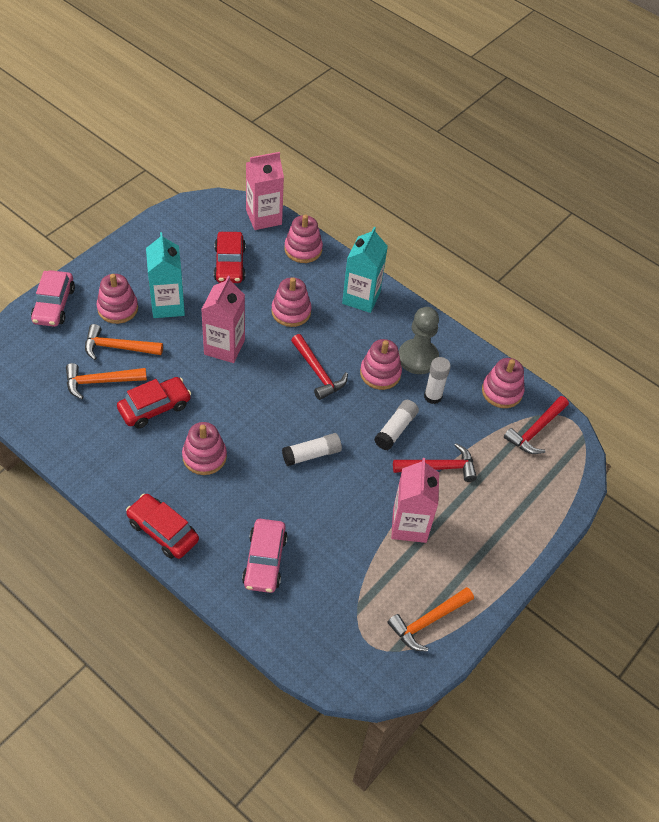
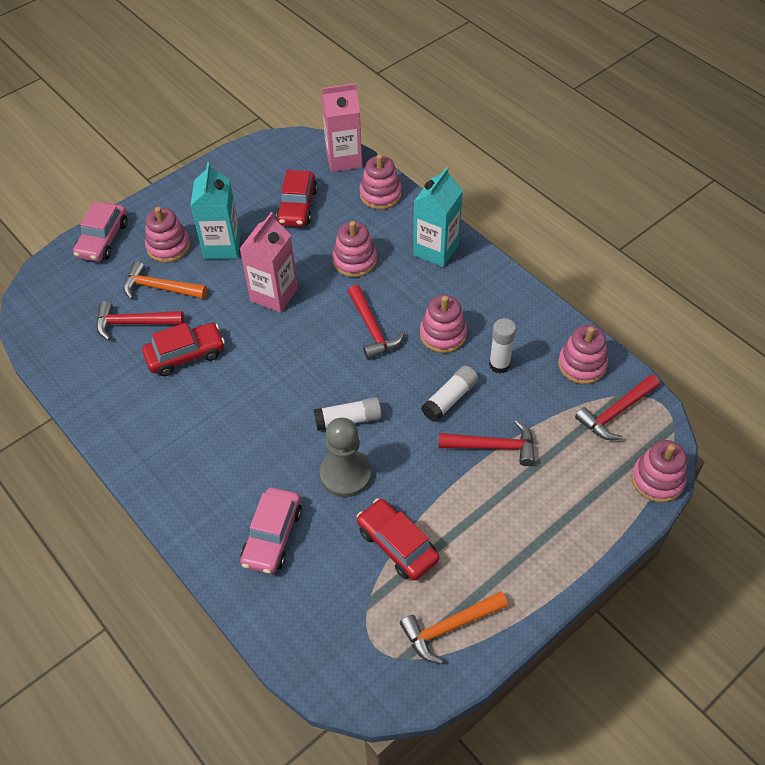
camera: 15 degrees right, 0 degrees up
(100, 382) = (133, 323): orange hammer -> red hammer
(163, 531) = (166, 492): red car -> red car (397, 545)
(204, 456) = (228, 412): pink stacking toy -> pink stacking toy (657, 480)
(409, 525) = (447, 511): pink carton -> none
(418, 358) = (489, 320): grey pawn -> grey pawn (345, 474)

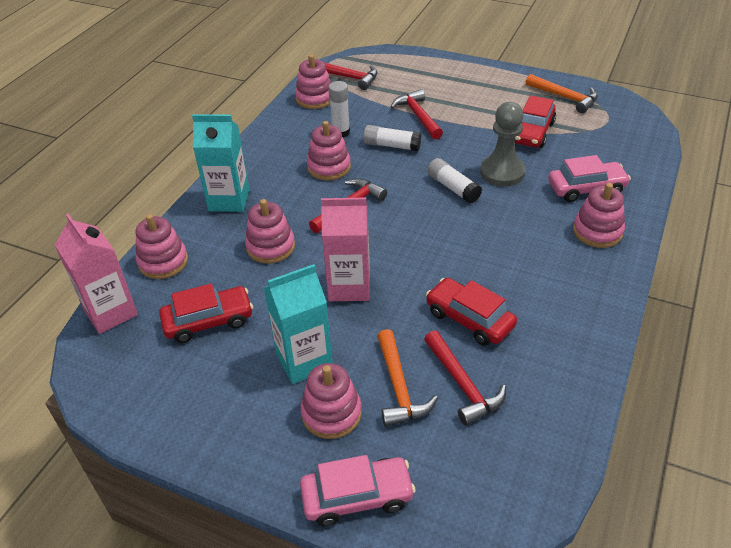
camera: 115 degrees left, 10 degrees down
(657, 480) = (390, 54): pink stacking toy -> pink stacking toy (597, 231)

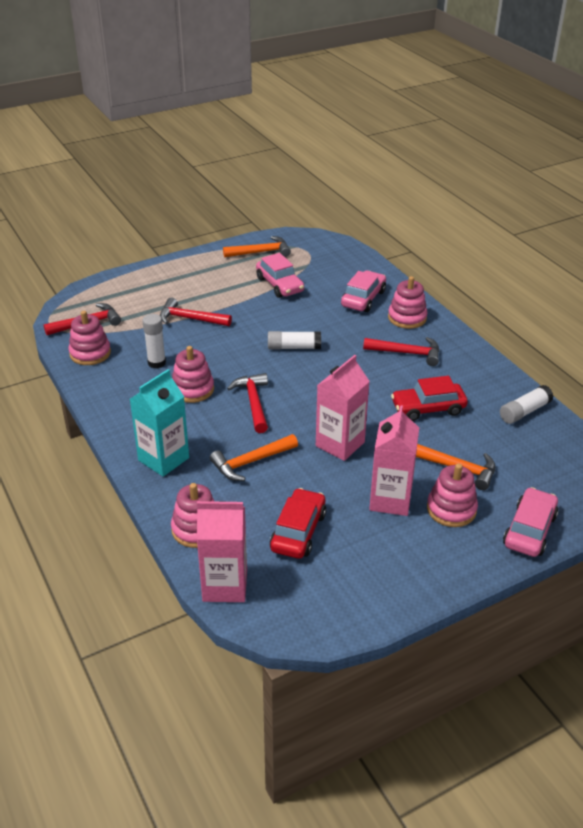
camera: 55 degrees left, 5 degrees down
(270, 247) = (251, 462): pink stacking toy -> orange hammer
(304, 360) = (390, 500): turquoise carton -> pink carton
(392, 145) = (208, 348): white glue stick -> white glue stick (524, 411)
(463, 385) = (480, 440): red hammer -> red hammer (407, 353)
(502, 172) = (304, 319): grey pawn -> none
(532, 132) = (280, 285): red car -> pink car

